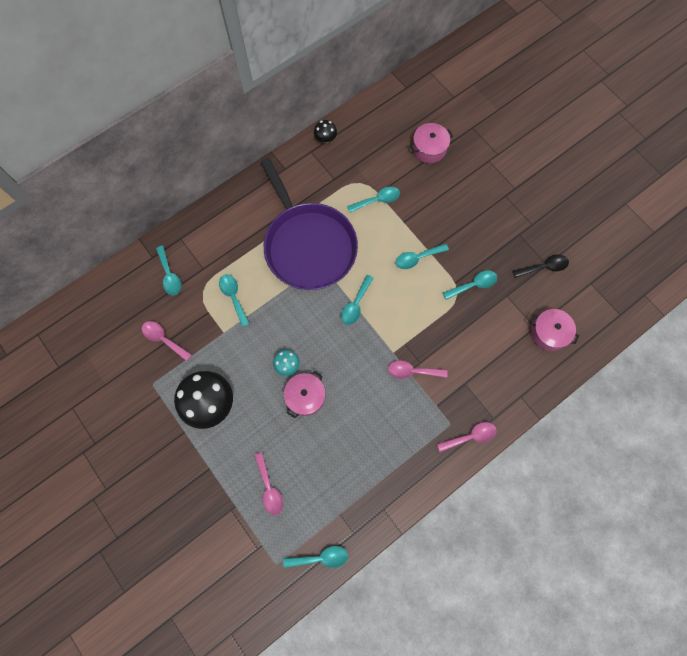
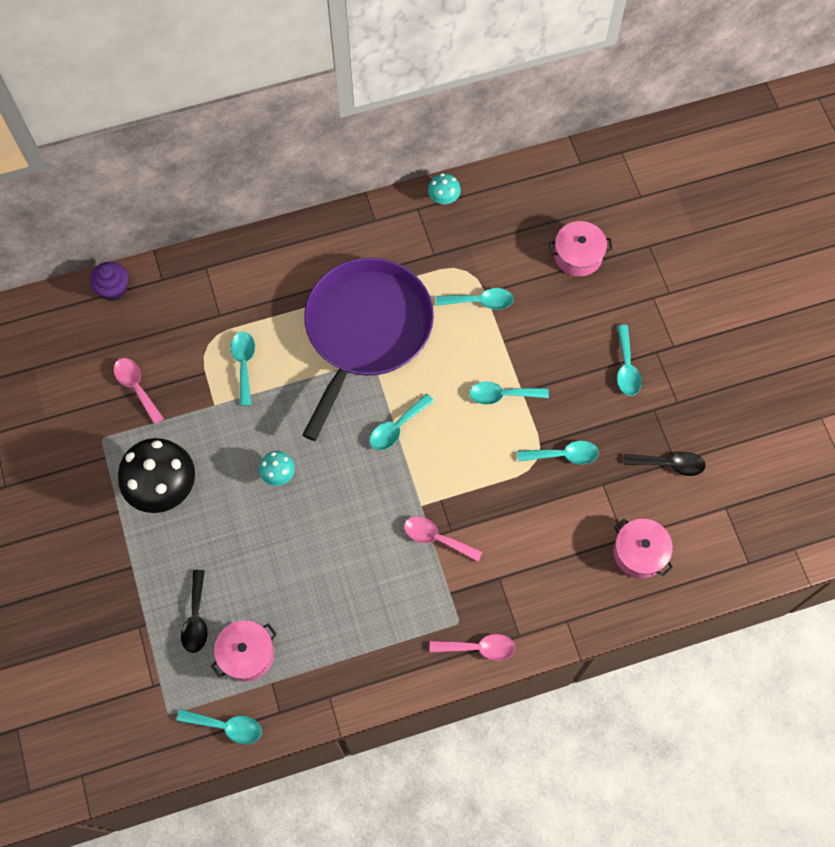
camera: 20 degrees right, 5 degrees down
(120, 275) = (114, 289): none -> purple cupcake
(170, 275) = (174, 310): turquoise spoon -> turquoise spoon (626, 367)
(269, 488) = (196, 618): pink spoon -> black spoon
(305, 396) = (286, 521): pink pot -> pink pot (246, 654)
(308, 245) = (365, 330): purple pan -> purple pan turned 150 degrees counterclockwise
(325, 139) = (443, 198): black mushroom -> turquoise mushroom

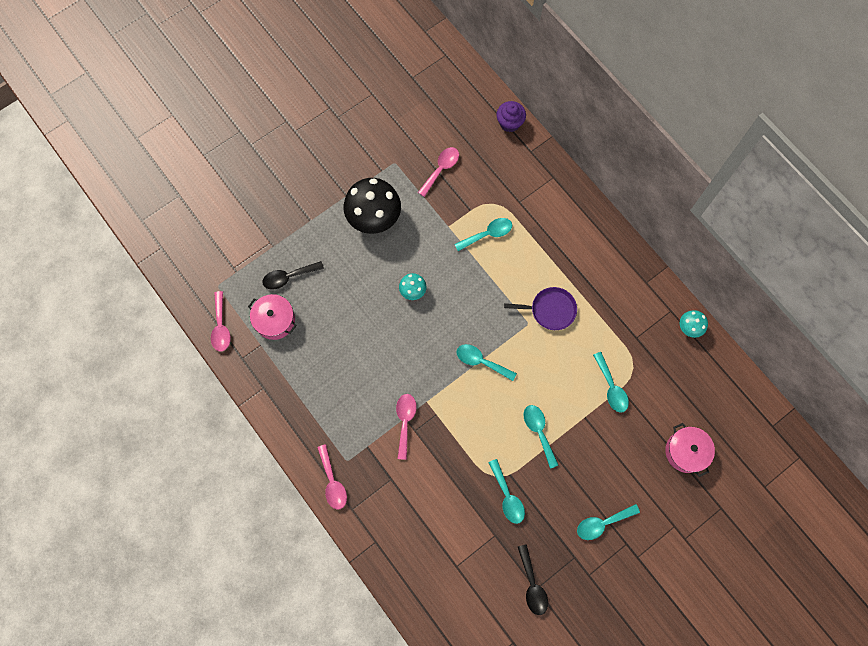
camera: 70 degrees right, 5 degrees up
(226, 726) = (221, 327): turquoise spoon -> pink spoon
(365, 330) = (550, 310): purple pan -> purple pan, size x0.43
(639, 552) = (449, 582): pink pot -> none

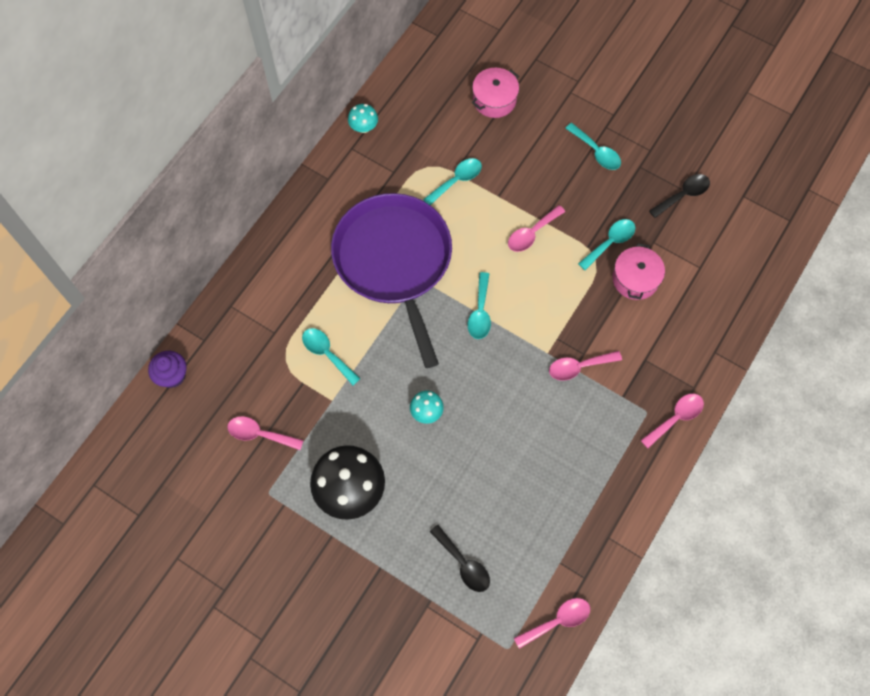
camera: 110 degrees left, 5 degrees down
(275, 320) = (523, 557): pink pot -> pink pot (635, 279)
(539, 432) = (532, 233): turquoise spoon -> pink spoon
(550, 310) = (394, 261): purple pan -> purple pan, size x2.31

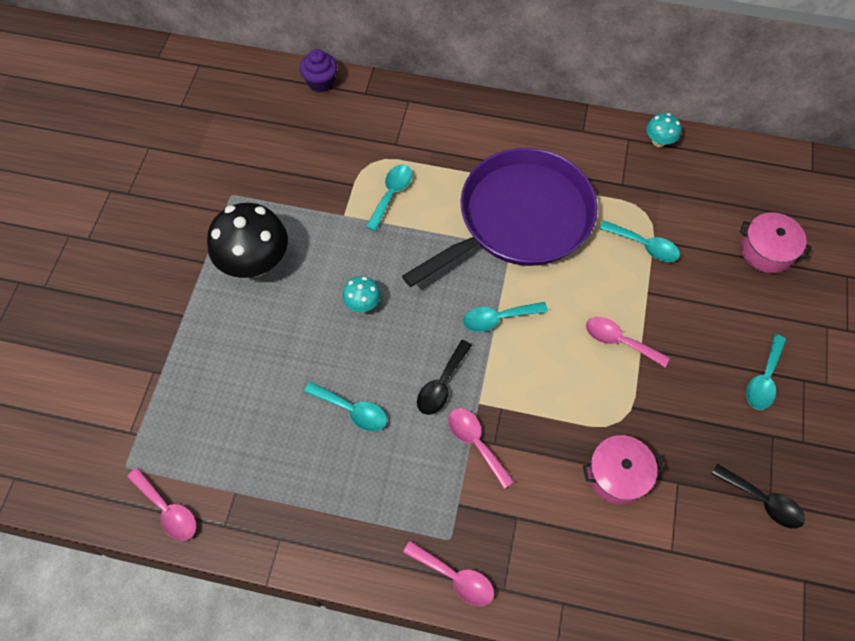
camera: 70 degrees right, 5 degrees down
(260, 434) = (287, 168): pink spoon -> none
(463, 563) = (207, 392): black spoon -> black spoon (441, 384)
(610, 242) = (651, 431): turquoise spoon -> turquoise spoon (352, 410)

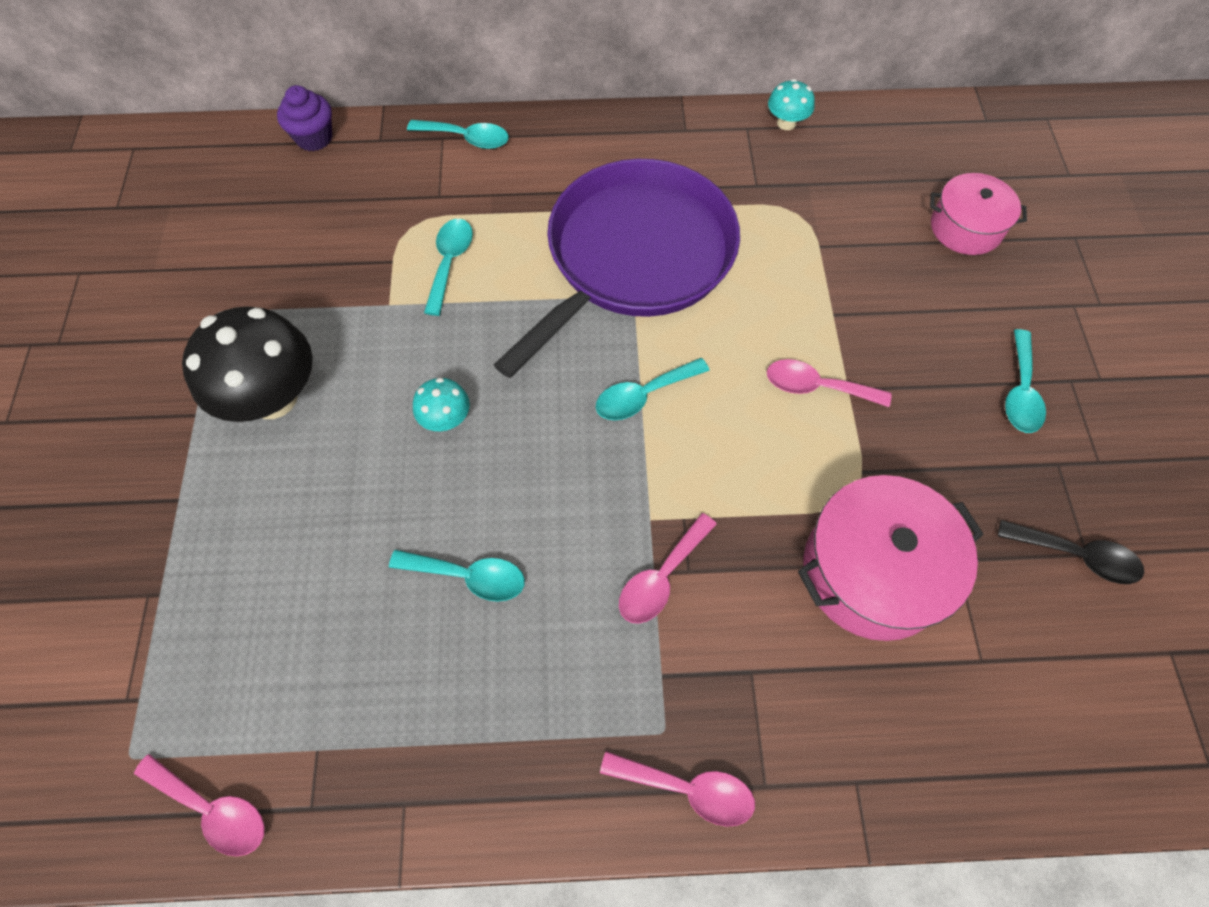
camera: 15 degrees left, 0 degrees up
(441, 384) = (590, 506): black spoon -> none
(475, 443) = (661, 577): pink spoon -> pink spoon turned 90 degrees counterclockwise
(617, 475) = (873, 571): pink pot -> pink pot, size x1.59
(644, 245) = (809, 255): turquoise spoon -> turquoise spoon (466, 138)

